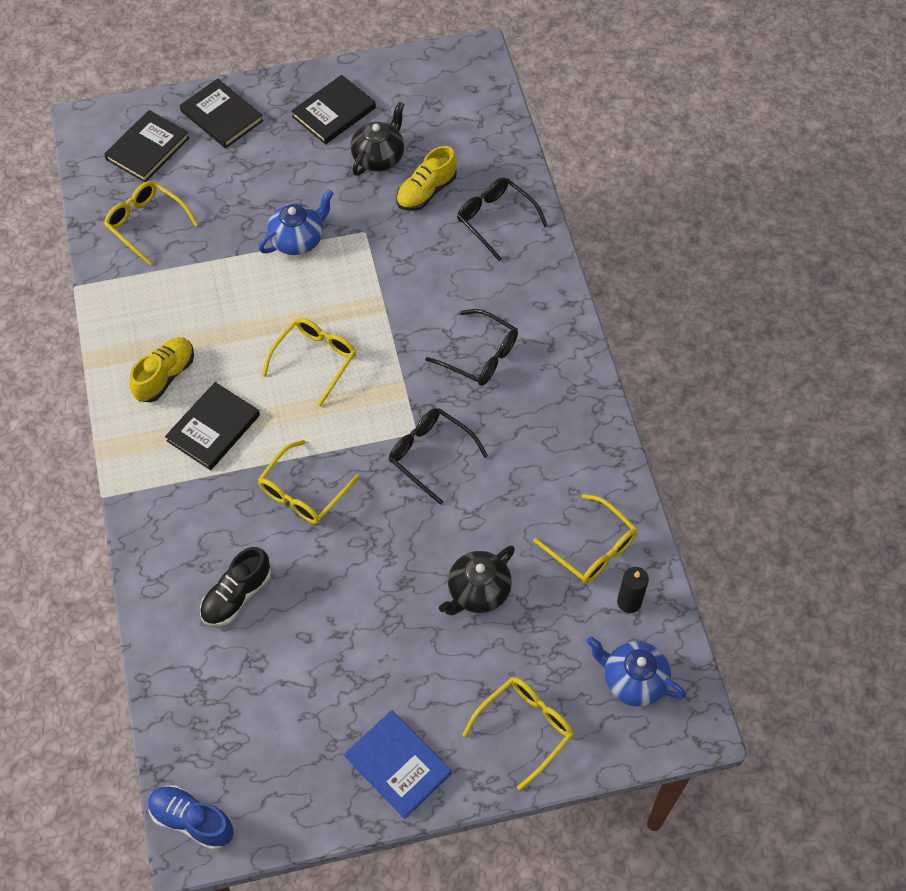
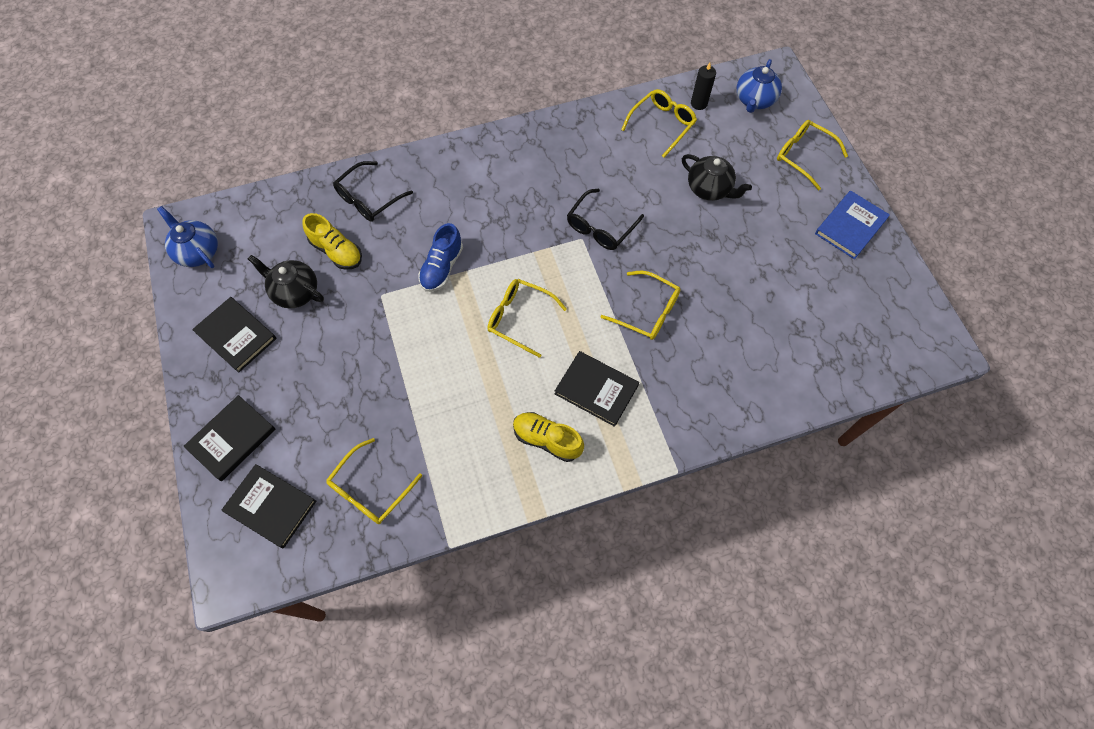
camera: 95 degrees left, 5 degrees up
(192, 820) = (930, 352): blue shoe -> blue shoe (442, 267)
(237, 596) = (747, 348): black shoe -> none
(298, 240) = (390, 348): blue teapot -> blue teapot (198, 251)
(481, 356) = (506, 200): black glasses -> none

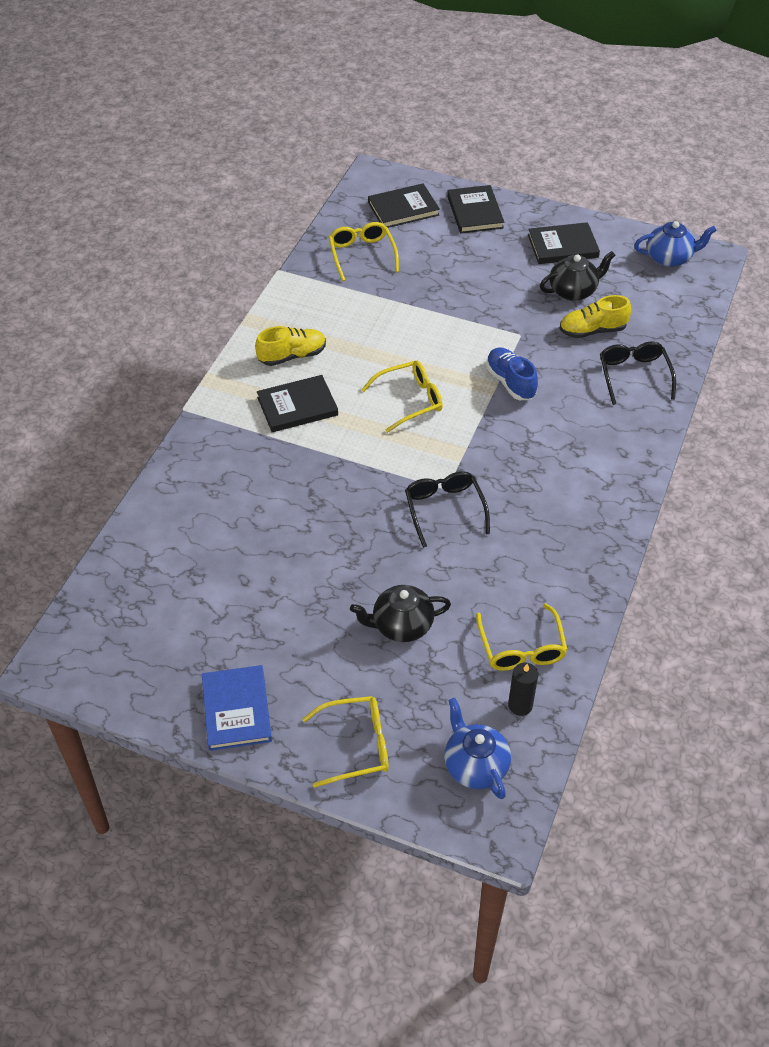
camera: 130 degrees right, 15 degrees down
(648, 312) = (325, 483): yellow glasses -> none

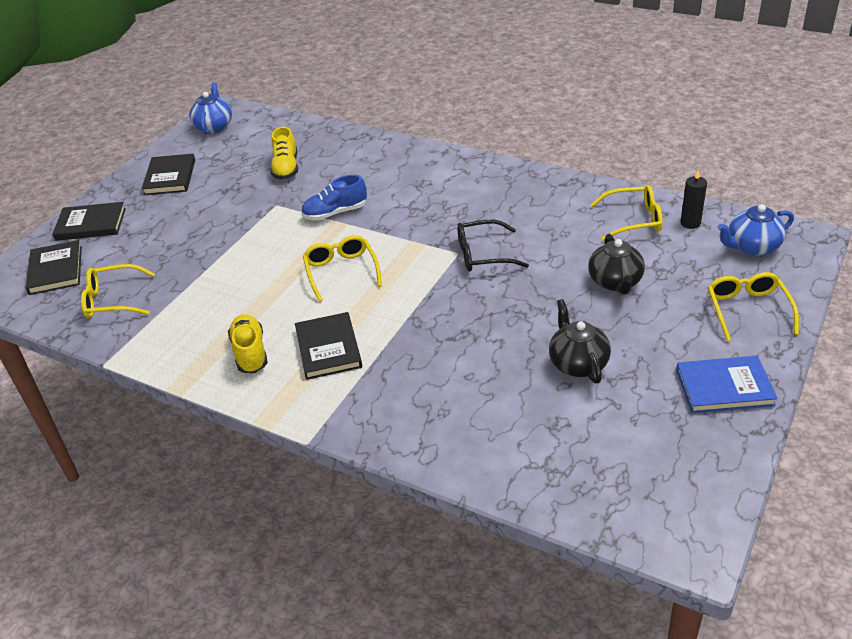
camera: 80 degrees left, 10 degrees down
(573, 291) = (232, 175): black teapot -> black teapot (578, 363)
(633, 375) = (346, 152): black glasses -> none

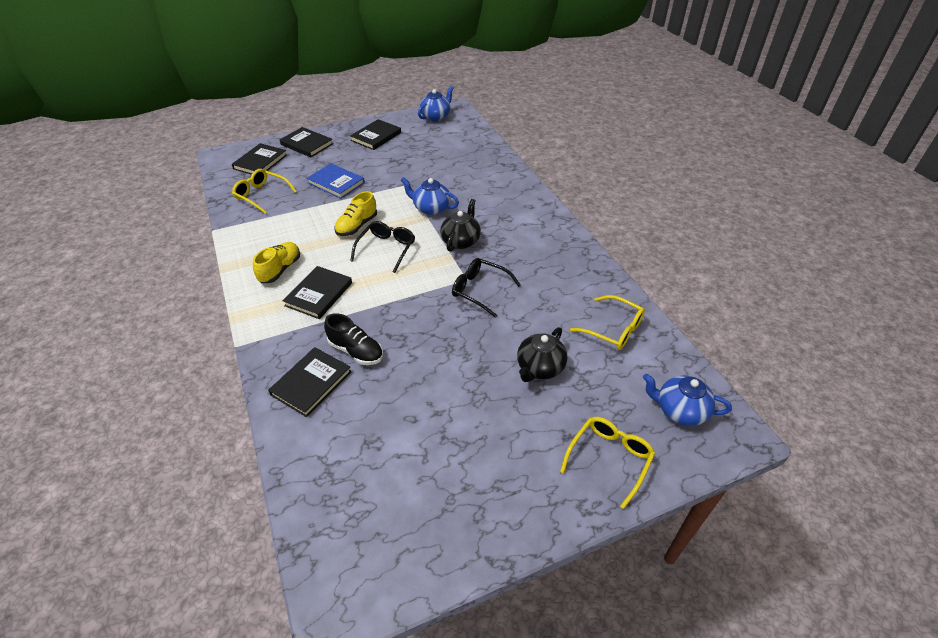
camera: 35 degrees right, 5 degrees up
(286, 168) = (441, 163): yellow shoe -> yellow shoe (357, 226)
(335, 213) = (431, 208): blue shoe -> blue teapot
(341, 271) = (387, 249): yellow glasses -> black glasses
(434, 420) = (311, 383): none -> black book
(438, 369) = (356, 351): none -> black shoe
(578, 363) = (439, 409): black teapot -> black teapot (461, 241)
(690, 223) = (654, 359): black candle -> none
(724, 387) = (512, 506): blue book -> blue book (336, 183)

